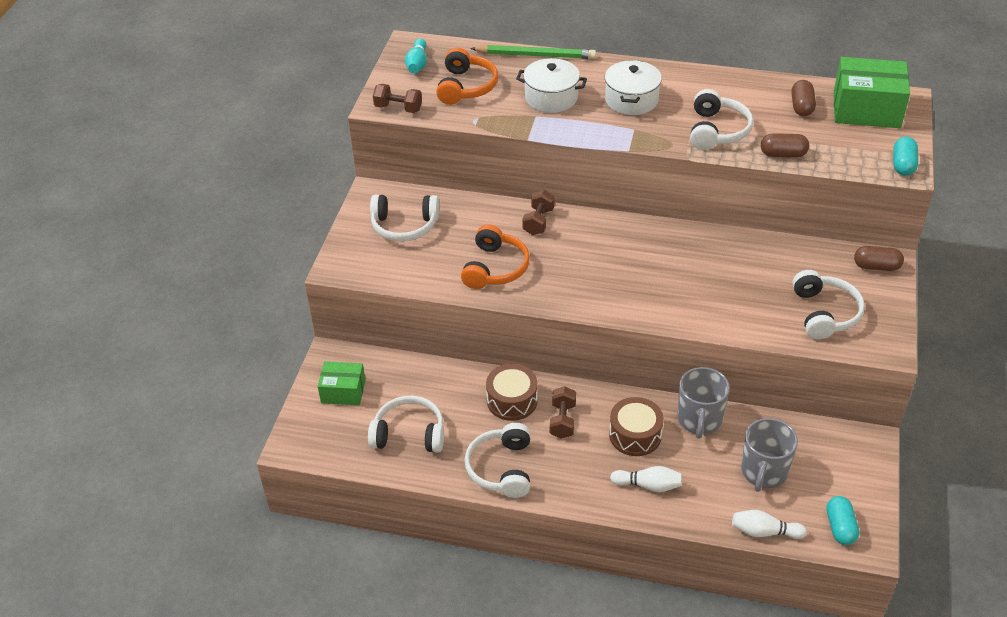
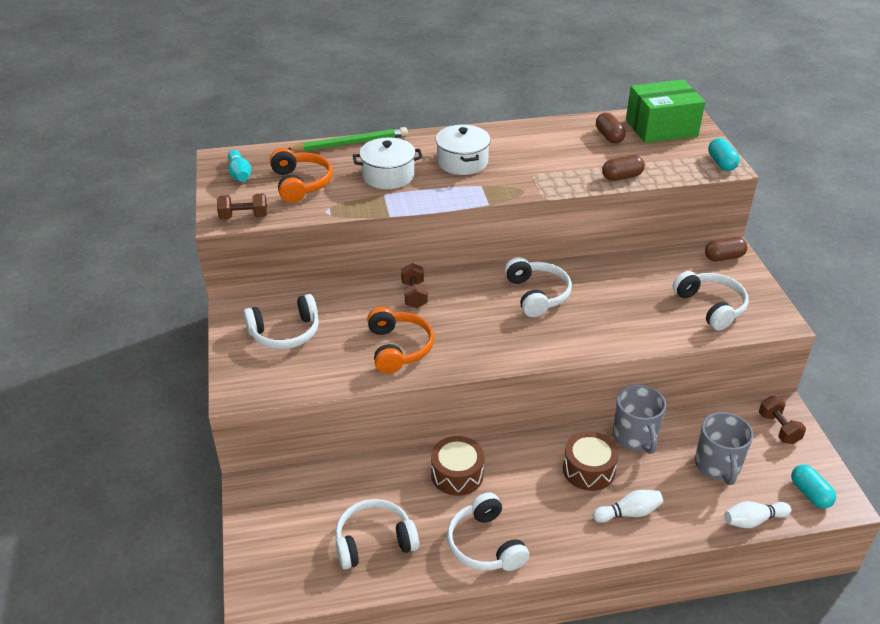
camera: 25 degrees left, 5 degrees down
(343, 391) = (282, 520): green box -> none
(562, 420) = (515, 478): brown dumbbell -> brown dumbbell (778, 428)
(717, 131) = (554, 170): white headphones -> white headphones (537, 295)

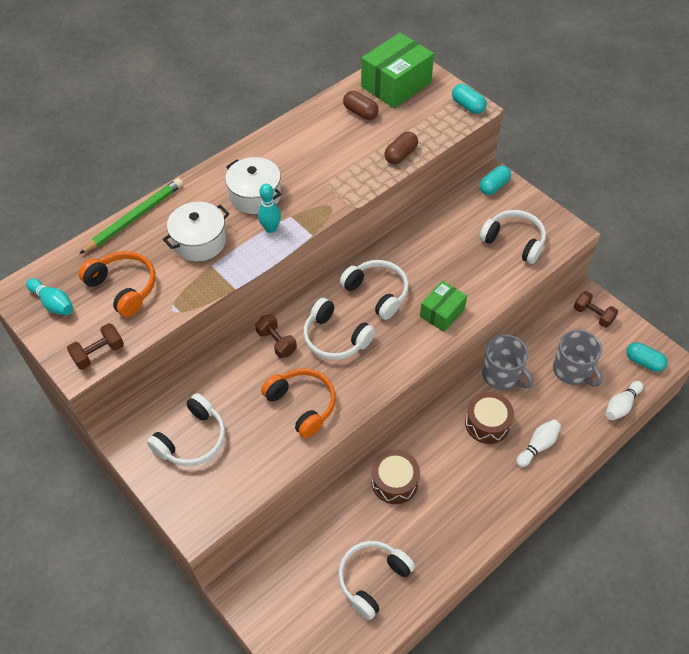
camera: 30 degrees left, 15 degrees up
(456, 187) = (271, 228): none -> turquoise bowling pin
(485, 544) = (456, 532): white headphones -> white headphones (335, 338)
(589, 333) = (442, 313): none -> green box
(724, 257) = (494, 186): brown capsule -> turquoise capsule

